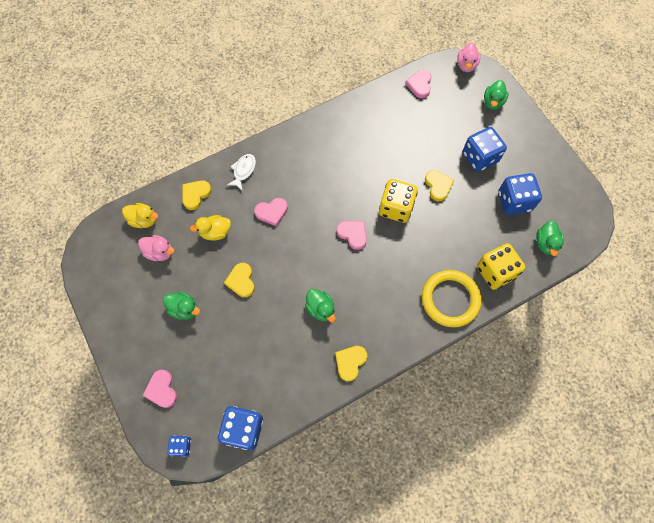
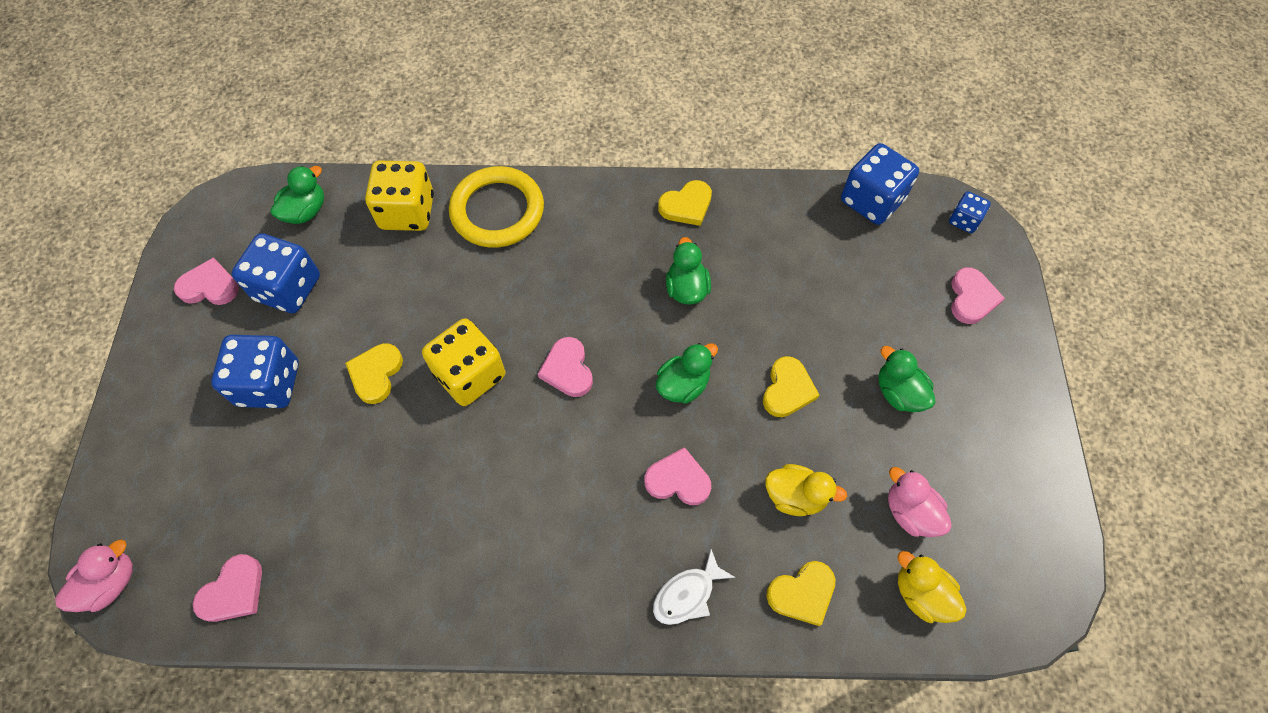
camera: 150 degrees left, 5 degrees down
(493, 102) = (147, 472): green duck -> green duck (683, 384)
(550, 182) = (209, 286): none -> pink heart

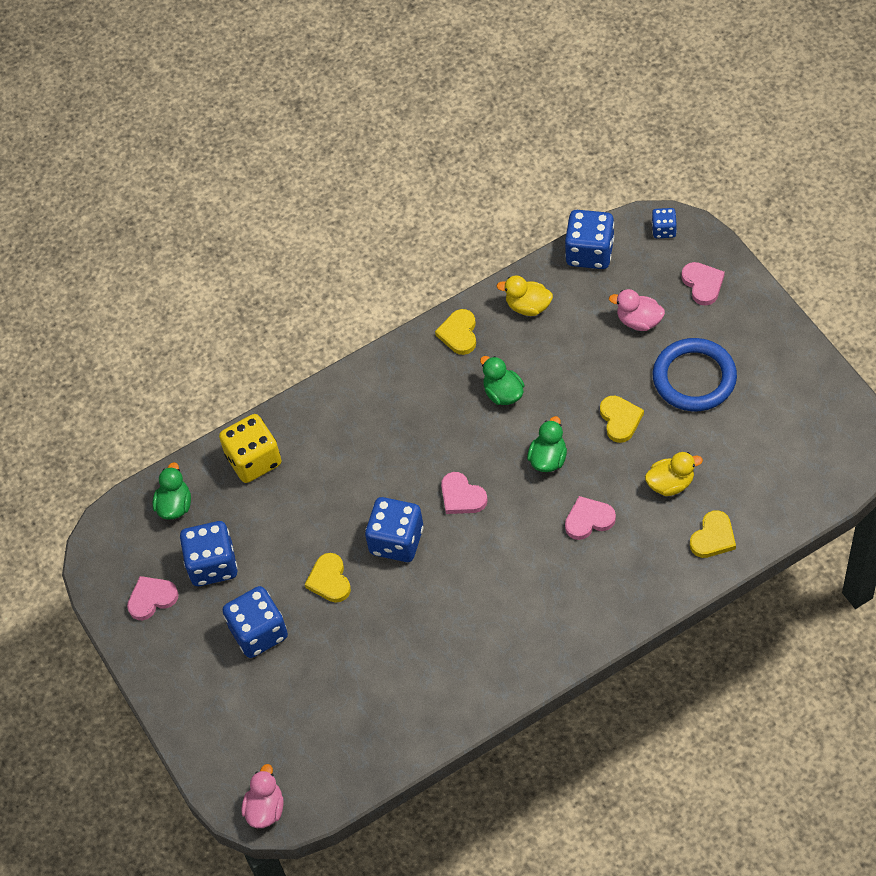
camera: 25 degrees left, 5 degrees down
(233, 591) = (352, 761): pink heart -> none
(470, 375) = (396, 541): yellow dice -> blue dice
(497, 211) = (321, 419): yellow ring -> none
(686, 206) = (459, 334): yellow heart -> yellow heart turned 150 degrees clockwise
(687, 594) = (643, 581): white fish -> none
(898, 393) = (694, 378): green duck -> blue ring
(910, 512) = (748, 449): pink duck -> pink duck (639, 321)
(921, 594) = (784, 493): yellow duck -> yellow duck (528, 306)

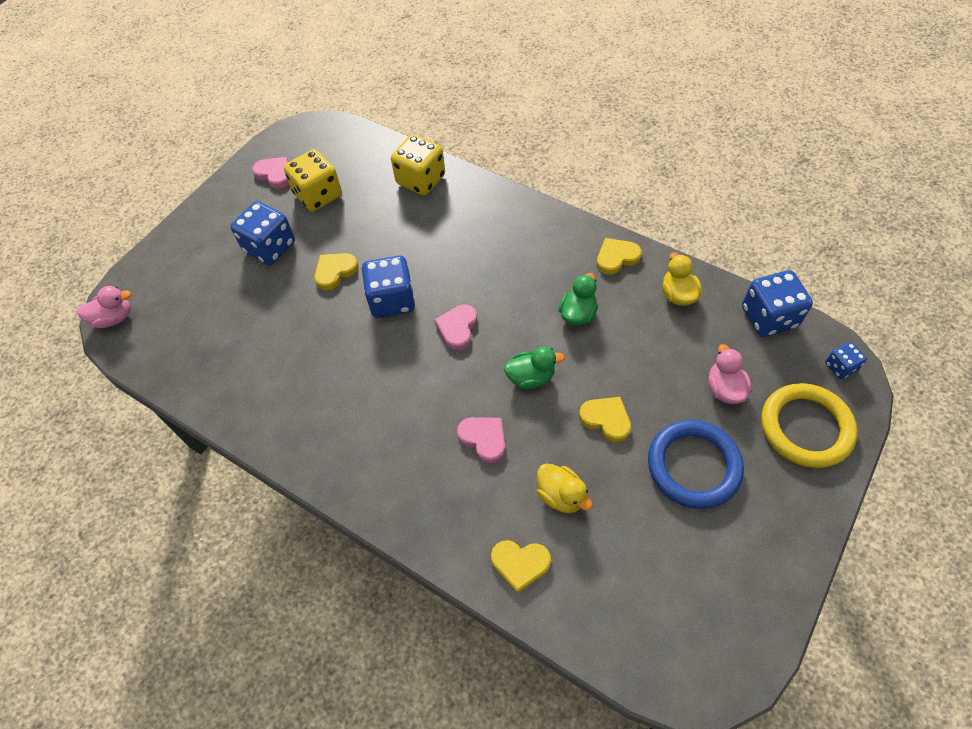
camera: 60 degrees right, 0 degrees up
(175, 505) = (359, 153): green duck -> none
(213, 564) = (318, 195): blue dice -> yellow dice
(620, 420) = (606, 419): yellow heart -> yellow heart turned 105 degrees counterclockwise
(703, 284) = (806, 427): pink heart -> yellow ring

